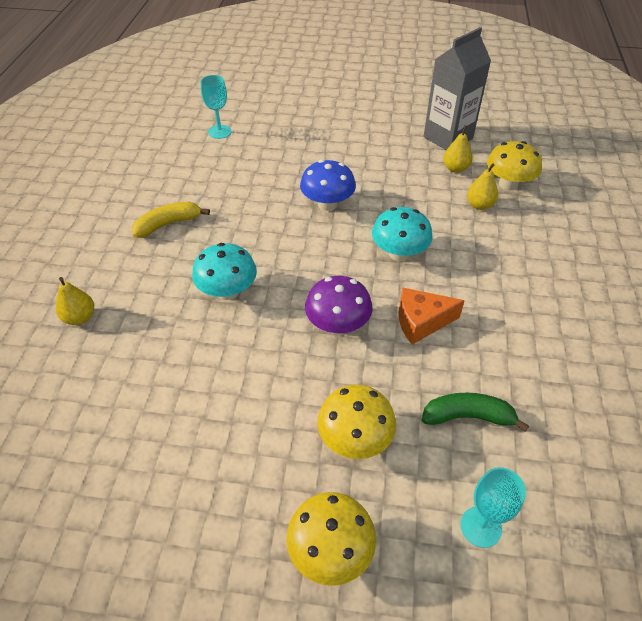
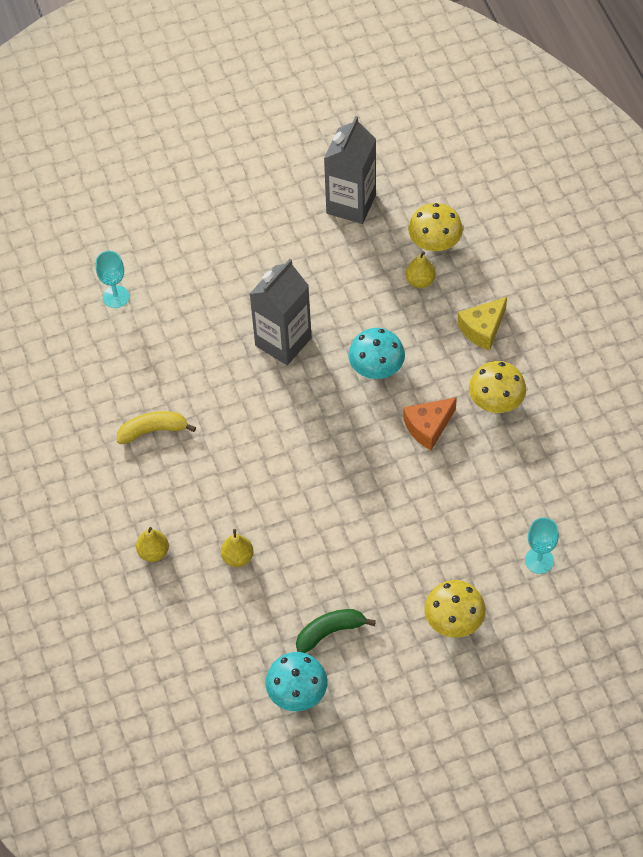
camera: 25 degrees left, 10 degrees up
(168, 224) = (153, 430): yellow banana -> yellow banana turned 45 degrees clockwise
(227, 291) = (256, 472): turquoise mushroom -> turquoise mushroom (297, 692)
(327, 204) = (283, 342): blue mushroom -> grey carton
(338, 325) = (365, 460): purple mushroom -> none
(355, 439) = (429, 543): yellow mushroom -> yellow mushroom (496, 401)
(455, 168) = (378, 244): yellow pear -> yellow pear (237, 557)
(468, 417) = (498, 489): green banana -> green banana (330, 632)
(523, 261) = (482, 329): none -> yellow cheese

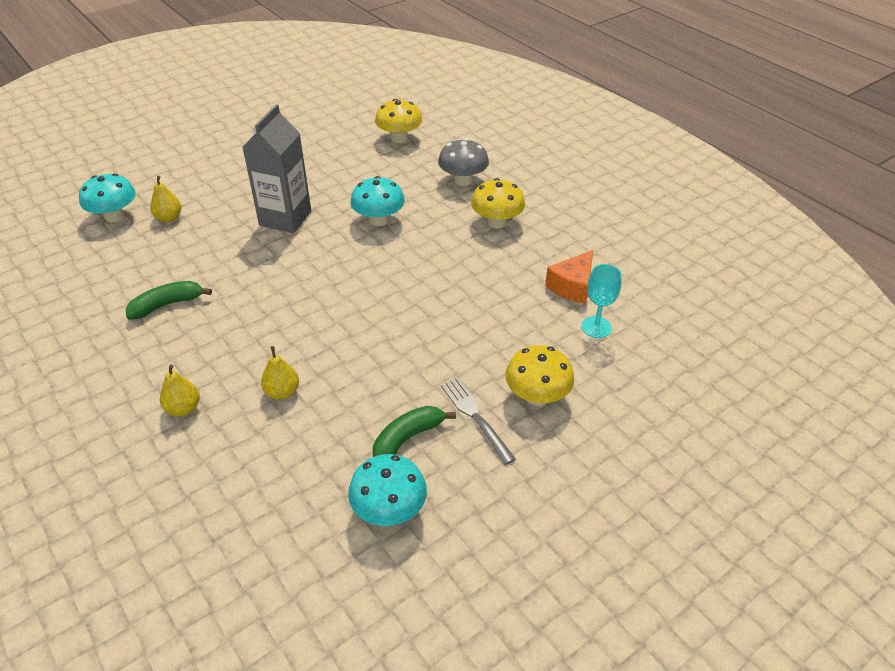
camera: 20 degrees left, 15 degrees down
(116, 297) = (114, 216): turquoise goblet -> turquoise mushroom
(153, 430) = (167, 305): yellow banana -> green banana
(351, 204) = (320, 128): grey carton -> none
(393, 626) = (475, 417): none -> grey fork
(420, 281) = (396, 161): yellow pear -> yellow pear (169, 218)
(428, 427) = (443, 251): orange cheese -> orange cheese (572, 286)
(482, 329) = (463, 180): yellow cheese -> grey mushroom

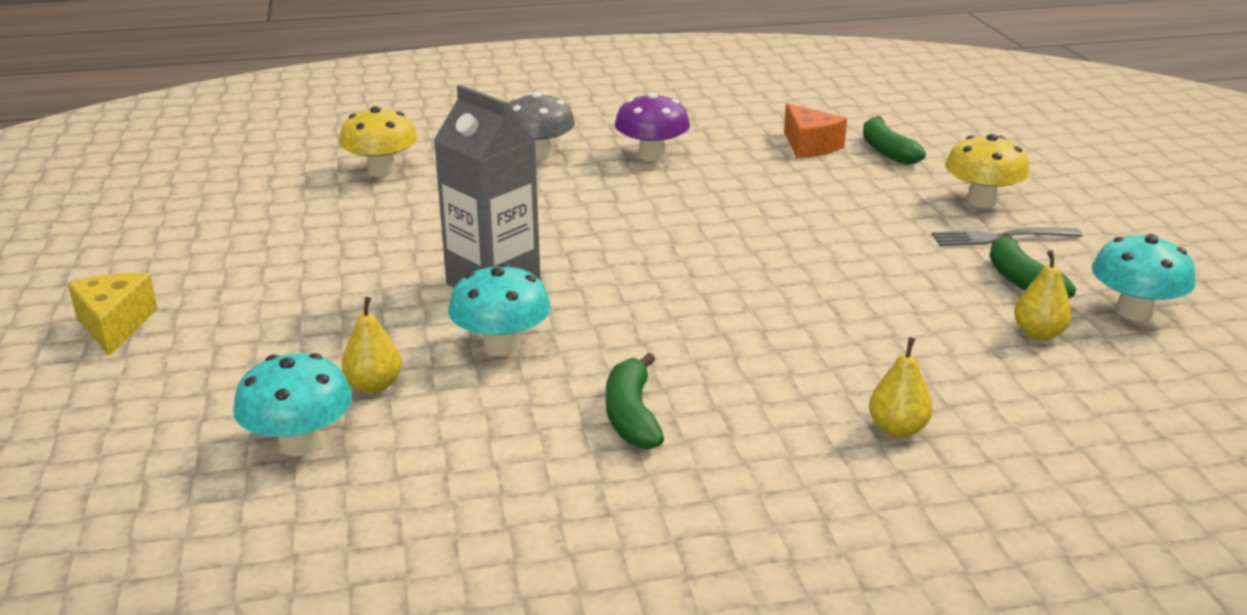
camera: 65 degrees left, 15 degrees down
(195, 133) = (115, 325): none -> yellow cheese
(282, 392) = (900, 346): yellow pear -> yellow pear (1038, 333)
(379, 220) = (572, 220): turquoise mushroom -> turquoise mushroom (502, 346)
(497, 222) = (651, 155): yellow mushroom -> purple mushroom
(596, 327) = (886, 151): turquoise goblet -> green banana

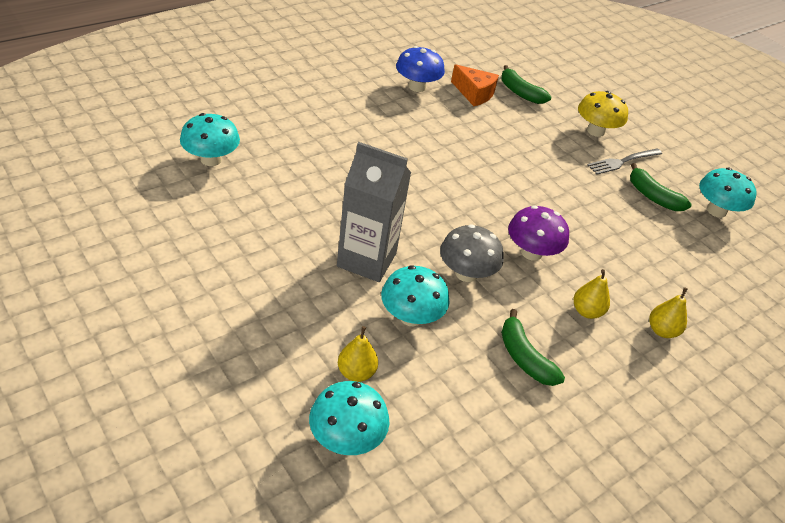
camera: 30 degrees left, 15 degrees up
(115, 325) = (128, 361): yellow cheese -> none
(381, 171) = (211, 159): yellow mushroom -> turquoise mushroom
(538, 154) = (310, 126): grey mushroom -> grey mushroom (466, 273)
(651, 155) = (385, 116): purple mushroom -> purple mushroom (531, 252)
(726, 132) = (417, 87): none -> blue mushroom
(1038, 333) = (684, 238): yellow pear -> yellow pear (586, 311)

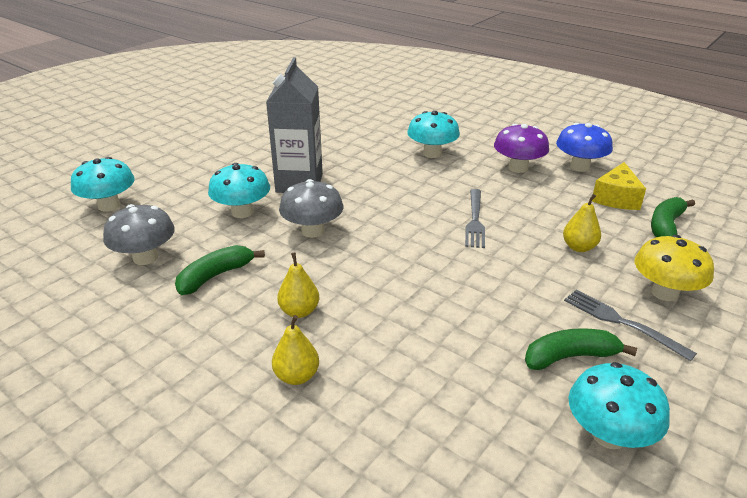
camera: 80 degrees right, 10 degrees down
(211, 159) = (368, 111): turquoise mushroom -> turquoise mushroom (432, 153)
(356, 372) = (172, 199): yellow pear -> yellow pear (579, 247)
(474, 94) = (616, 198): orange cheese -> yellow cheese
(477, 410) = (145, 257): none -> grey mushroom
(481, 173) = (475, 220): none -> grey fork
(531, 252) = (370, 265): purple mushroom -> purple mushroom (518, 168)
(652, 196) = (570, 357): green banana -> green banana turned 45 degrees clockwise

